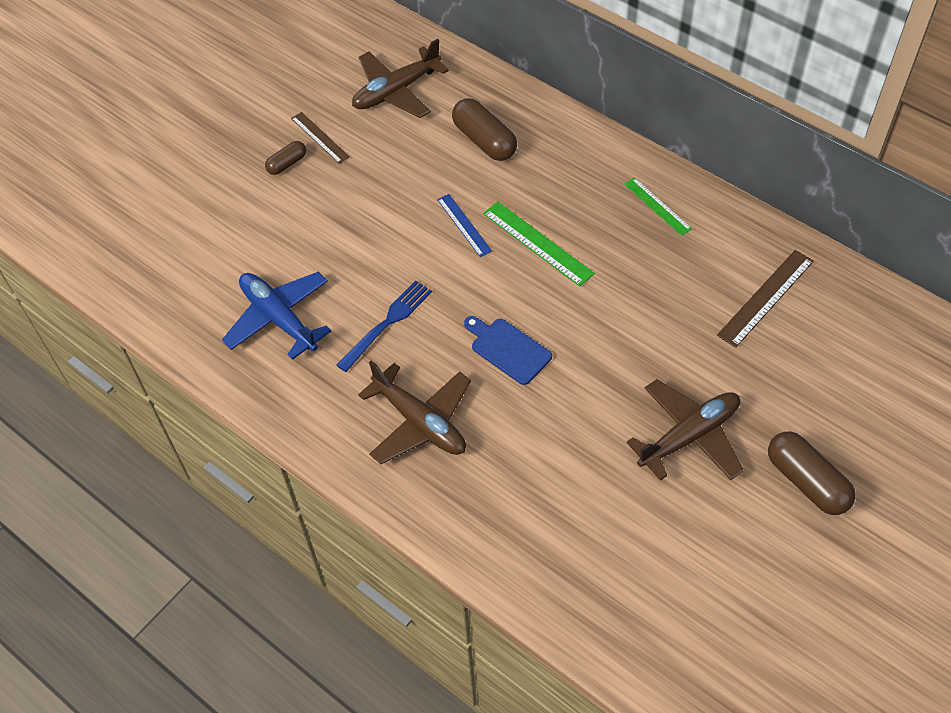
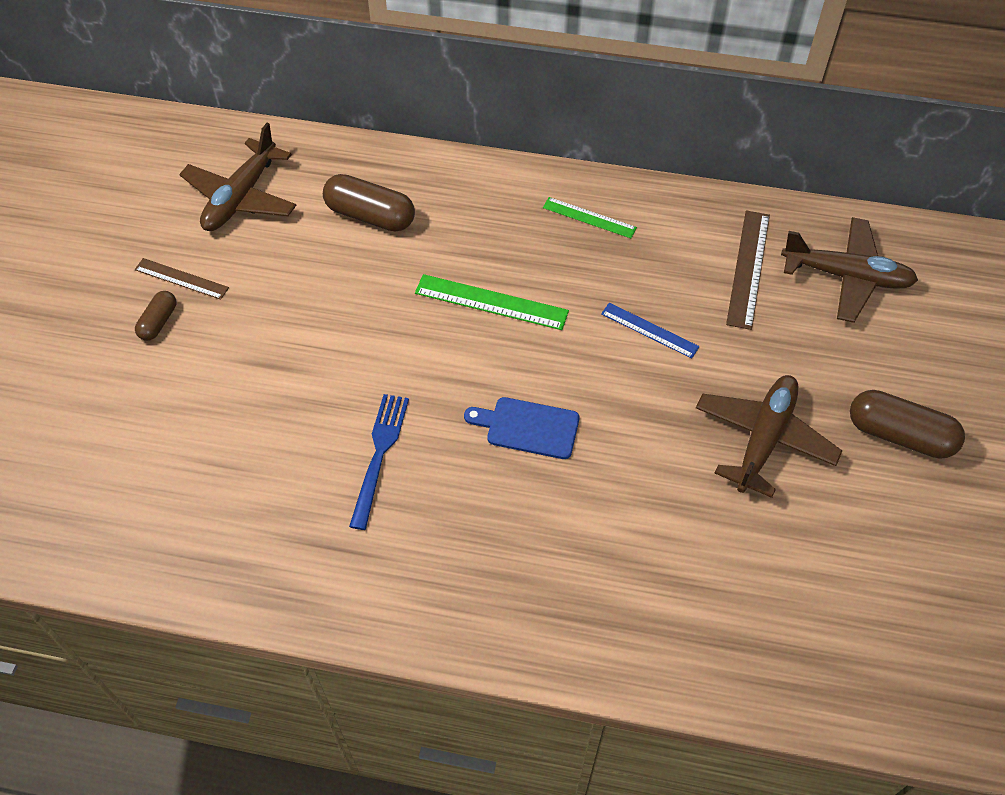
camera: 30 degrees left, 0 degrees up
(279, 318) = (250, 502): blue plane -> none
(420, 422) = (481, 549): brown plane -> brown plane (846, 277)
(464, 225) = (401, 313): blue ruler -> blue ruler (649, 330)

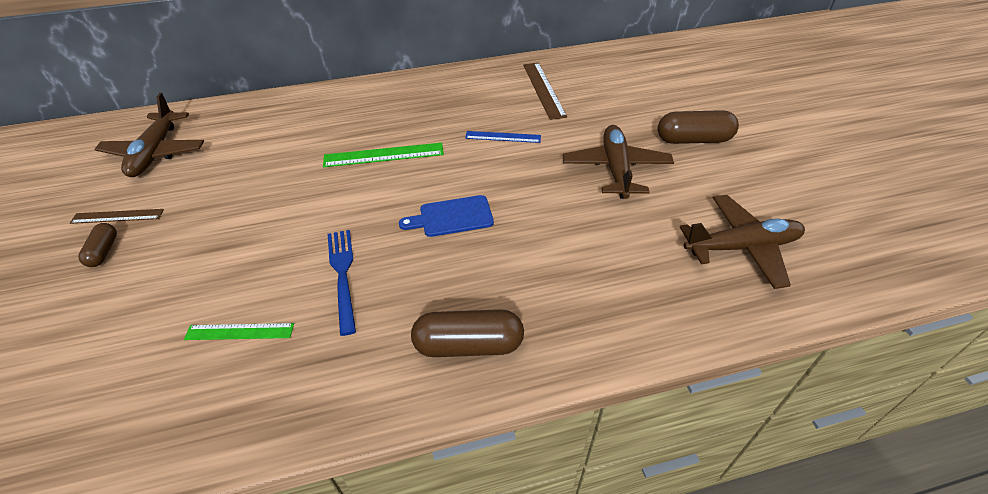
camera: 25 degrees left, 10 degrees down
(370, 215) = (267, 134): brown capsule -> brown capsule (468, 345)
(589, 217) = (427, 94): green ruler -> green ruler (239, 331)
(846, 277) = (603, 77): brown plane -> brown plane (741, 247)

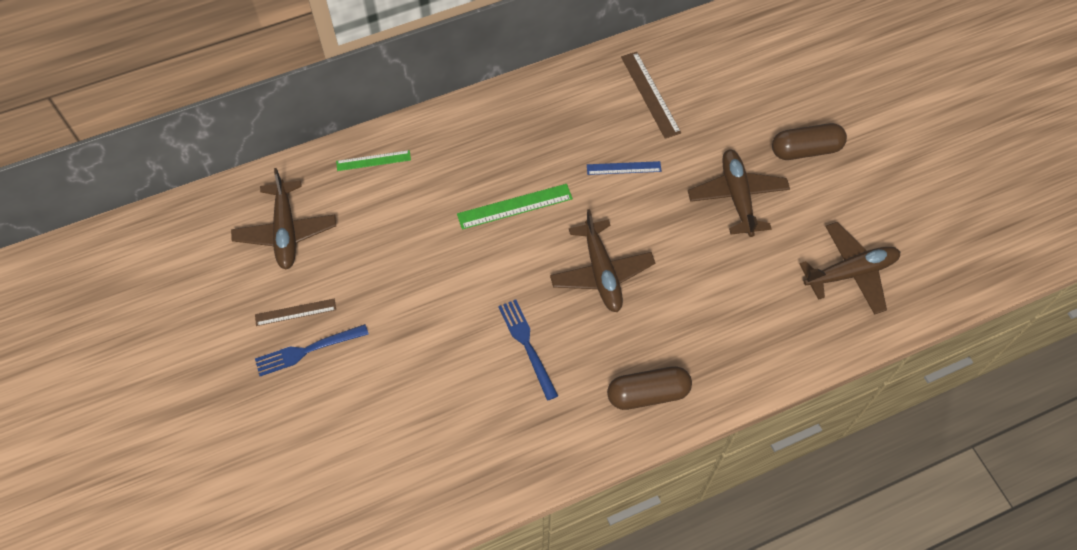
camera: 10 degrees left, 15 degrees up
(103, 251) = (307, 351): brown capsule -> blue fork
(239, 331) = (465, 408): green ruler -> green ruler (373, 160)
(452, 217) = (601, 273): blue cutting board -> brown plane

